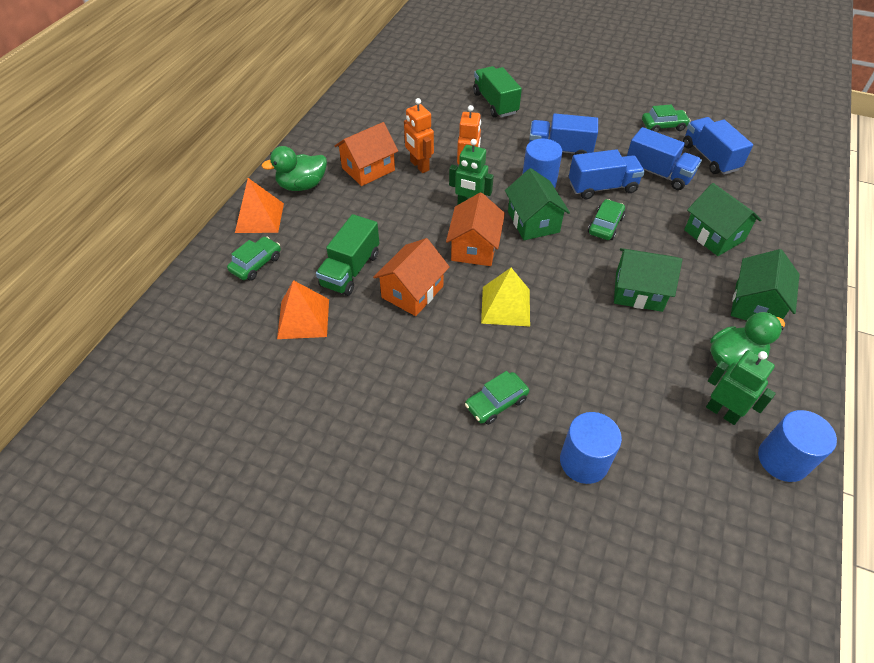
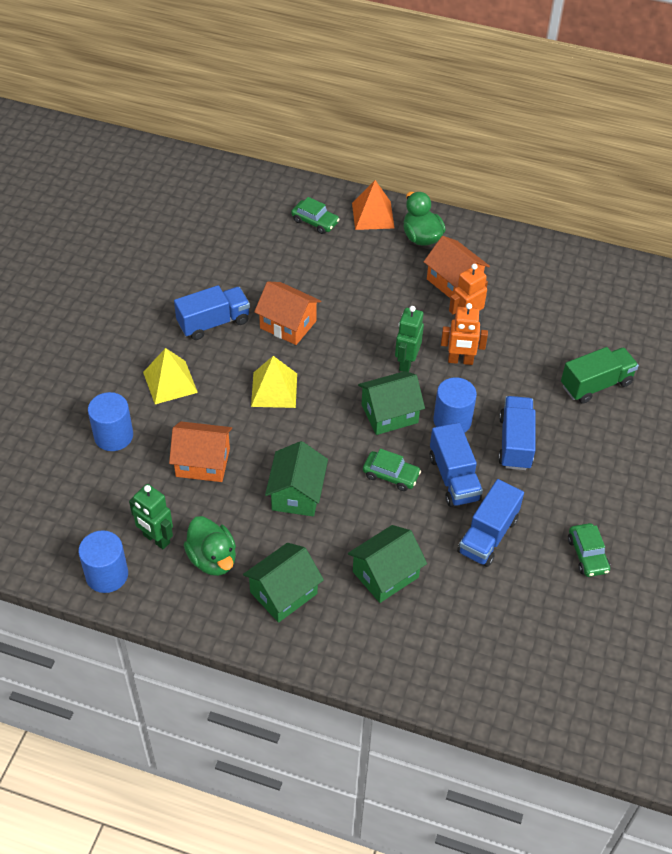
camera: 85 degrees right, 0 degrees up
(303, 318) = (255, 258): orange pyramid -> none
(350, 270) = (312, 281): green truck -> none
(474, 247) = (348, 367): orange house -> orange house (203, 462)
(496, 403) = (170, 382): green car -> yellow pyramid
(710, 157) = (529, 596): blue truck -> blue truck (213, 323)
(722, 412) = (156, 539): green robot -> green robot turned 90 degrees clockwise
(755, 305) = (283, 593): green house -> green house turned 60 degrees counterclockwise

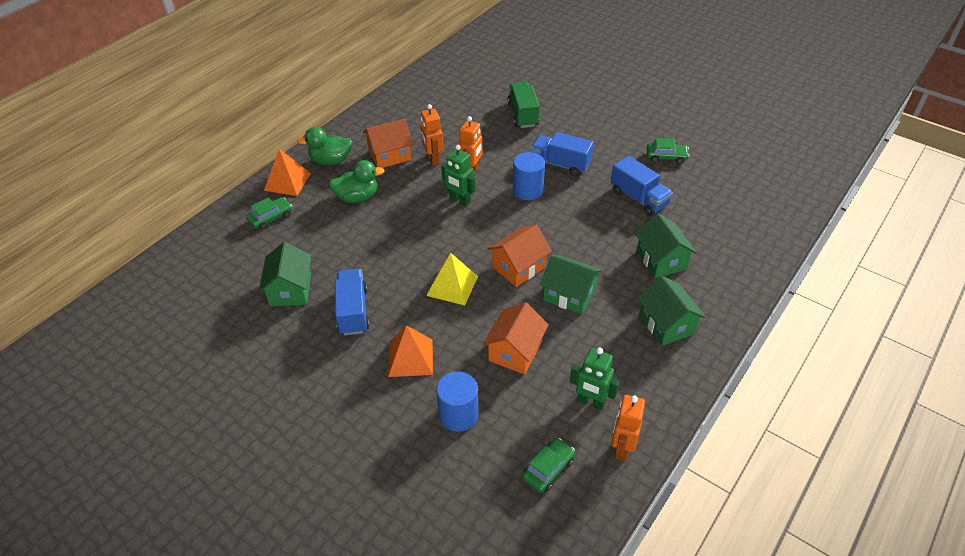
camera: 70 degrees left, 5 degrees down
(107, 575) = (621, 448): blue cylinder -> orange robot
(156, 539) = (591, 402): green robot -> green robot turned 60 degrees clockwise
(170, 382) = (410, 358): yellow pyramid -> orange pyramid
(212, 559) = (622, 364): green duck -> green duck (357, 197)
(288, 324) = (382, 261): orange house -> orange house (519, 267)
(389, 414) = (507, 222): green house -> green house (290, 290)
(391, 475) = (568, 235): green car -> green car (548, 469)
(453, 478) = (582, 202): blue truck -> none

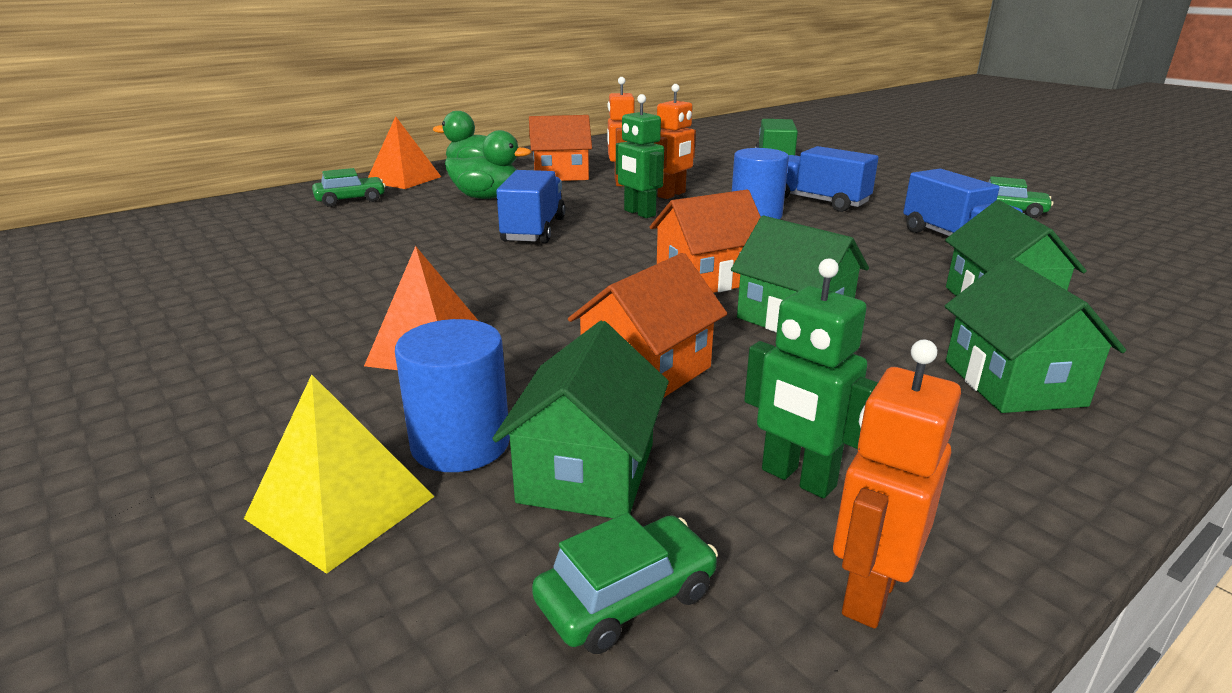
camera: 15 degrees right, 20 degrees down
(290, 290) = (305, 256): green house -> green house (587, 473)
(353, 311) = (379, 286): blue truck -> blue truck (533, 230)
(452, 286) = (572, 282): yellow pyramid -> yellow pyramid (341, 507)

